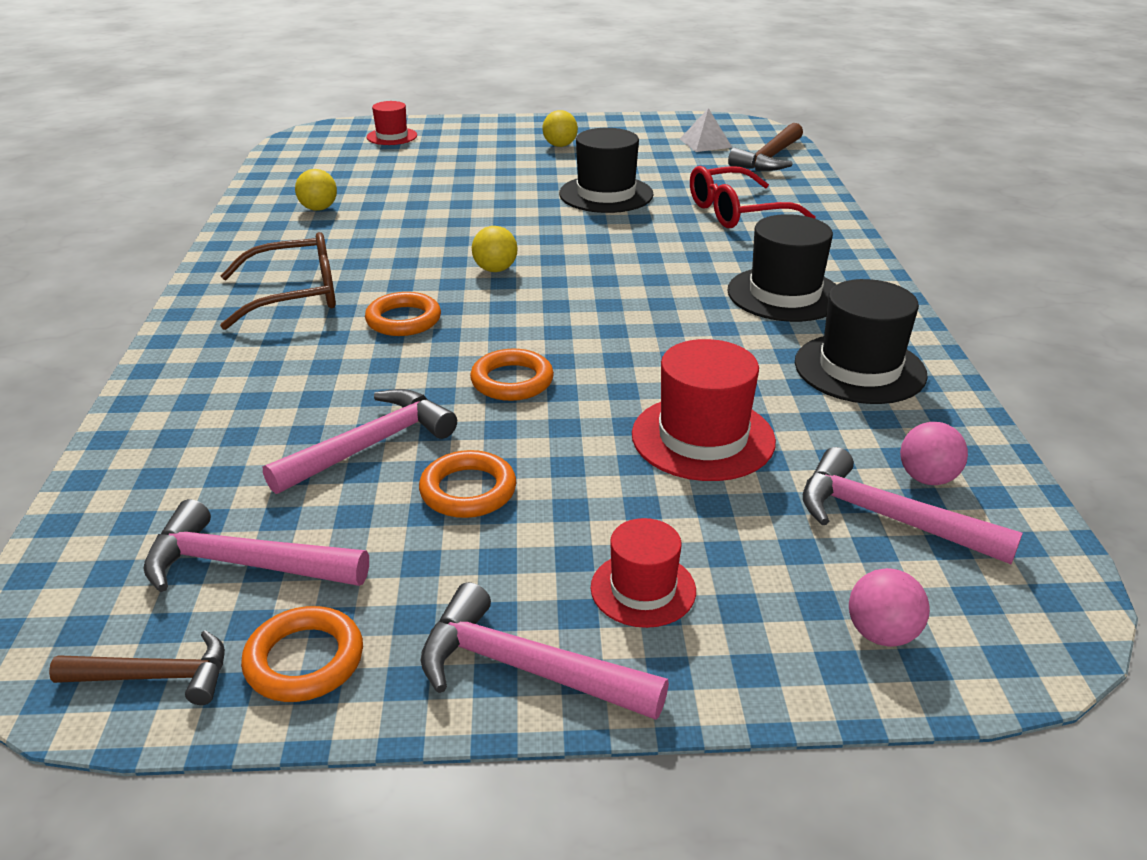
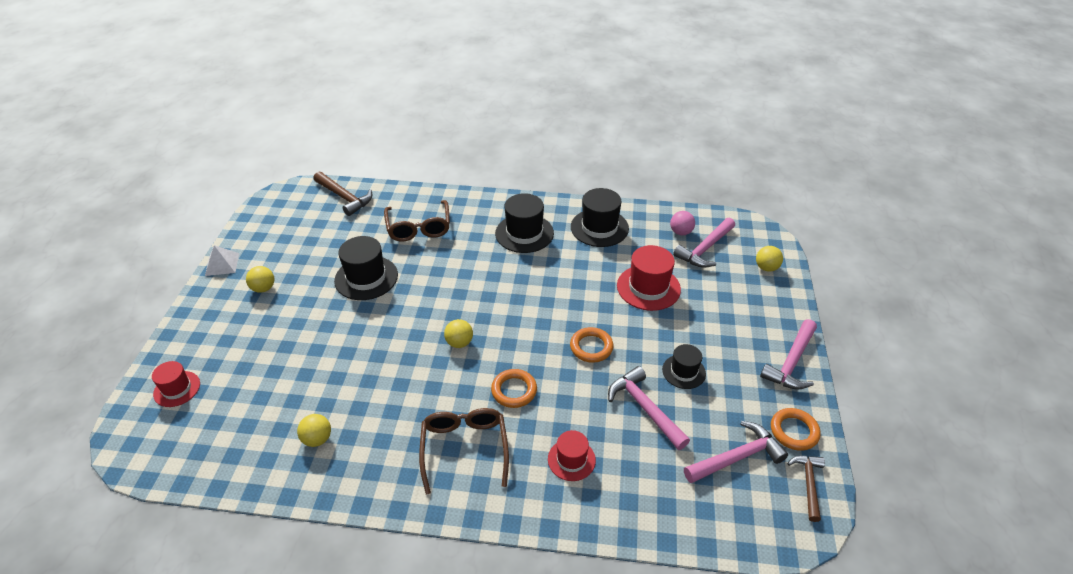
camera: 80 degrees left, 10 degrees up
(244, 564) = (737, 457): pink hammer -> pink hammer turned 135 degrees counterclockwise
(468, 490) = (683, 371): orange ring -> black hat
(643, 589) = (747, 323): red hat -> red hat (571, 459)
(705, 143) = (302, 218): white pyramid -> white pyramid (222, 264)
(736, 212) = (419, 228): red glasses -> brown glasses
(881, 634) = (766, 268): pink ball -> yellow ball

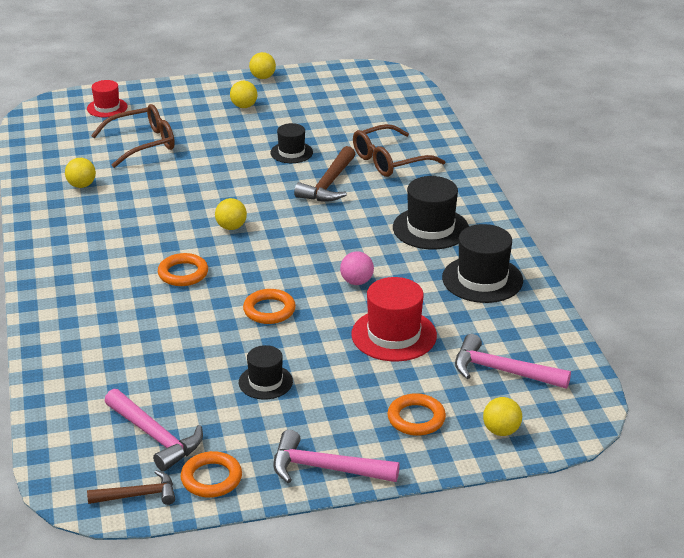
camera: 70 degrees right, 10 degrees down
(222, 264) = (263, 77): white pyramid -> yellow ball
(344, 197) = (406, 106): brown hammer -> brown hammer (329, 184)
(366, 278) = (291, 152): black hat -> black hat, size x0.61
(464, 447) = (101, 261): brown glasses -> brown glasses (143, 143)
(571, 459) = (110, 325): red hat -> none
(644, 408) = (197, 361): pink hammer -> none
(681, 232) = (523, 346): pink ball -> pink ball (356, 282)
(745, 302) = (416, 418): none -> orange ring

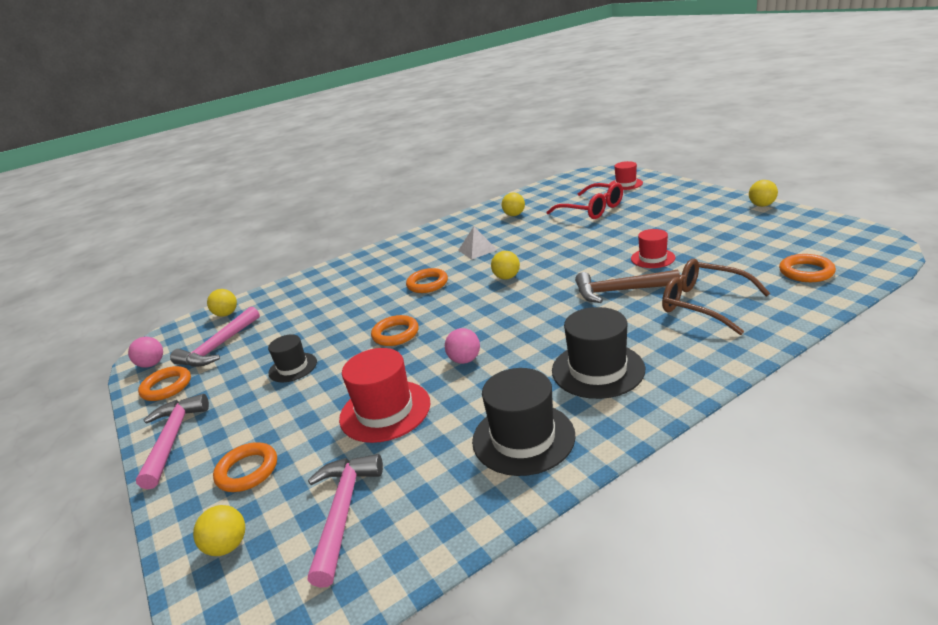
camera: 75 degrees right, 5 degrees down
(138, 495) = (152, 364): brown hammer -> pink ball
(142, 228) = (477, 250): none -> white pyramid
(143, 143) = (592, 210): brown glasses -> red glasses
(244, 106) = (700, 217): yellow ball -> yellow ball (226, 314)
(291, 152) = (652, 258): black hat -> red hat
(391, 111) = (806, 272): none -> orange ring

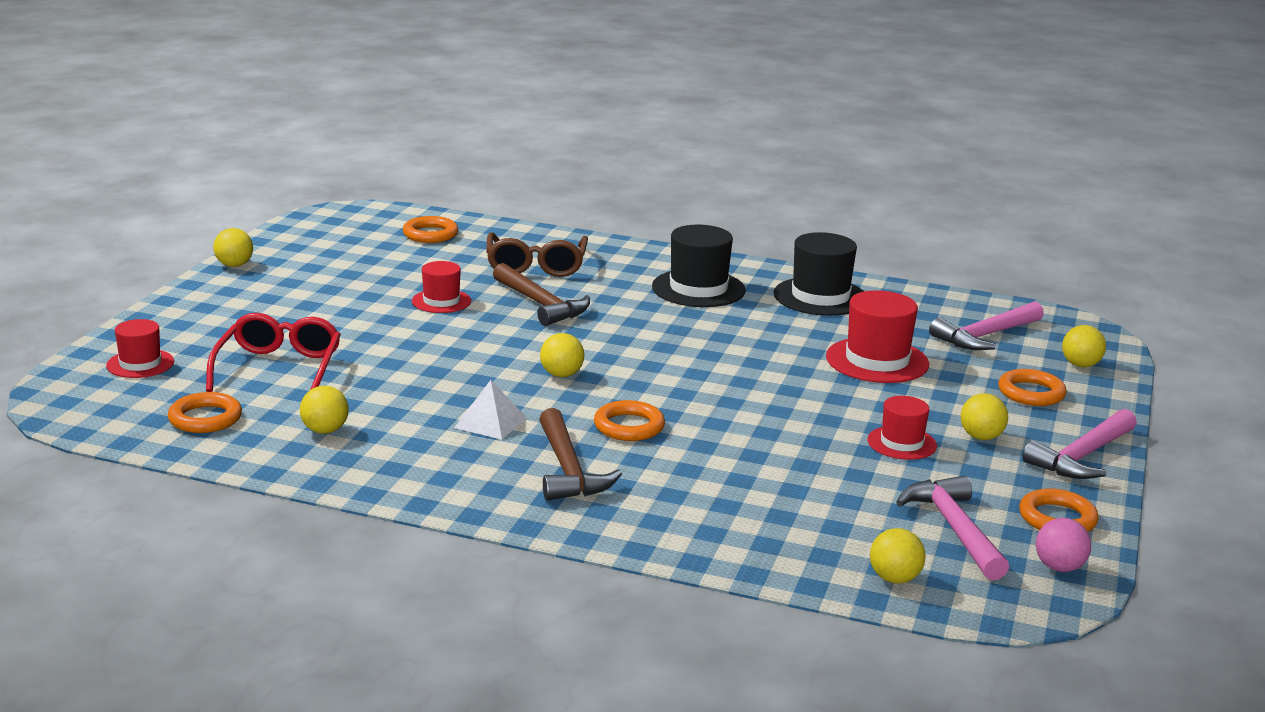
camera: 135 degrees left, 5 degrees down
(218, 347) = (954, 529): pink hammer -> pink hammer turned 90 degrees counterclockwise
(251, 405) = (981, 437): none -> yellow ball
(293, 367) = (901, 443): black hat -> red hat
(395, 334) = (763, 403): orange ring -> orange ring (205, 418)
(411, 260) = (568, 470): none -> brown hammer
(464, 360) = (758, 348): pink ball -> none

